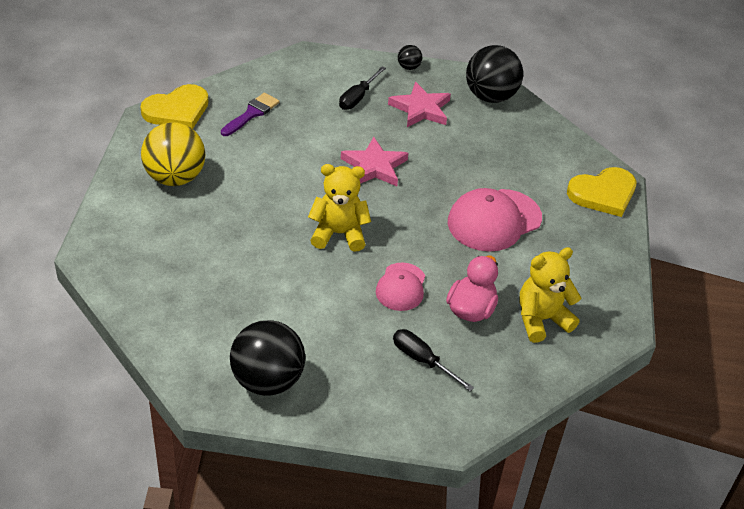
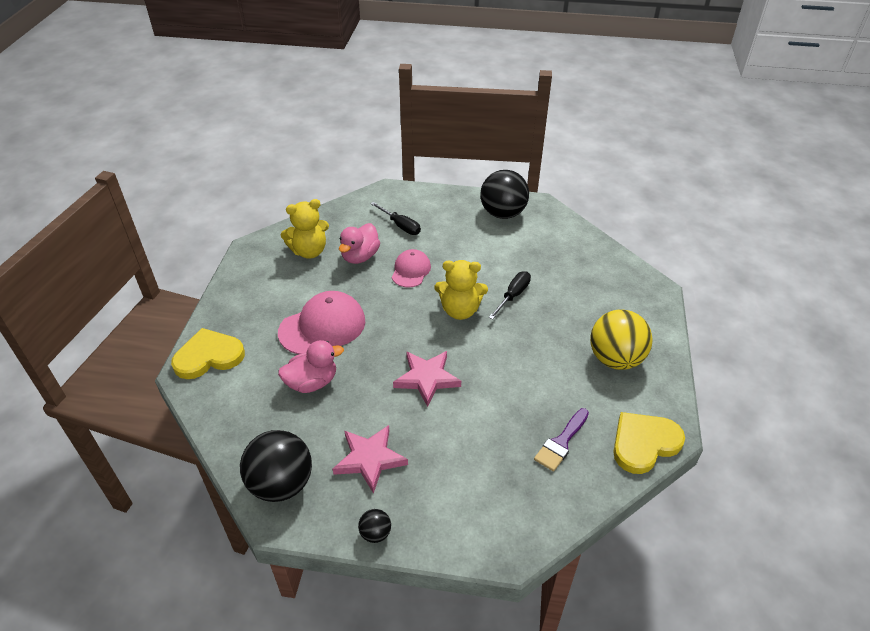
camera: 175 degrees left, 0 degrees up
(358, 97) = (442, 474): black screwdriver -> black screwdriver (513, 295)
(488, 167) = (312, 382): none -> pink duck

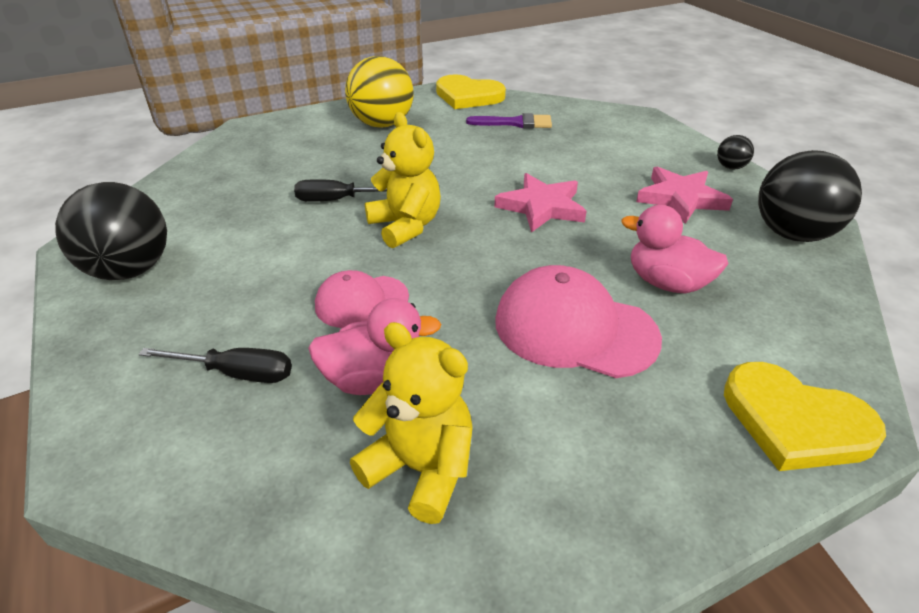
camera: 125 degrees left, 5 degrees down
(400, 226) = (237, 373): black screwdriver -> black screwdriver turned 90 degrees clockwise

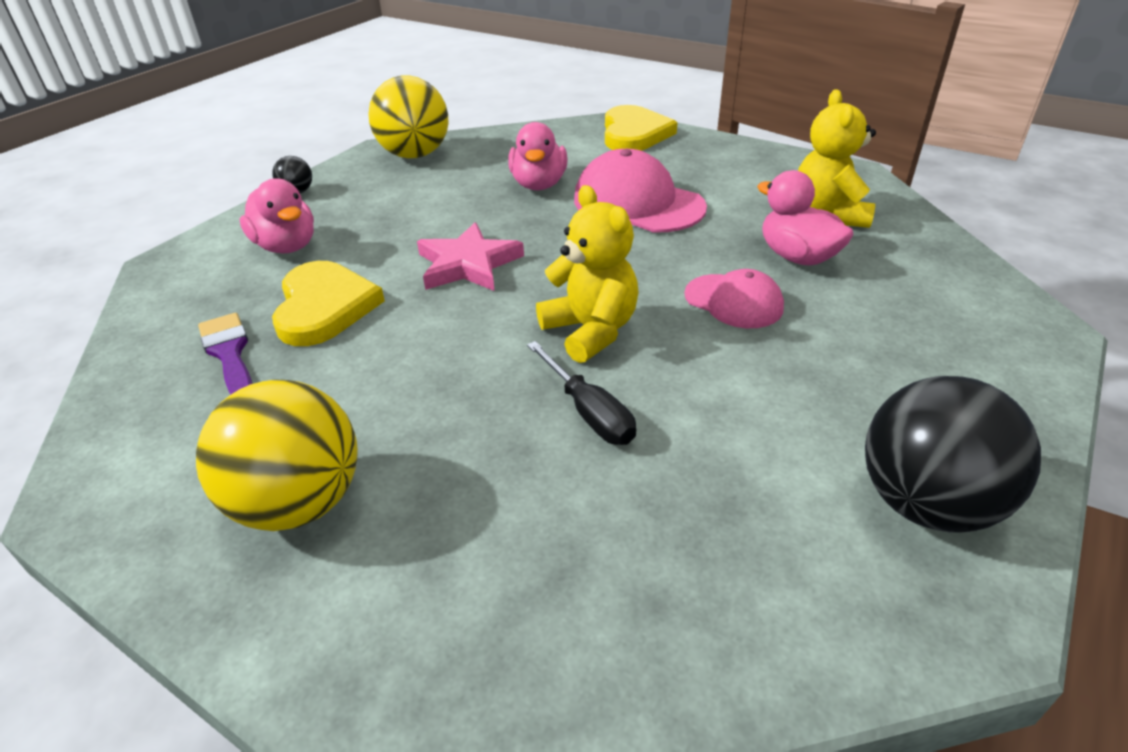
camera: 120 degrees left, 0 degrees up
(237, 373) = (891, 318): black screwdriver -> none
(405, 226) = (591, 331): yellow teddy bear -> yellow teddy bear turned 120 degrees clockwise
(468, 96) = (110, 449): yellow heart -> yellow heart (324, 307)
(574, 329) = (638, 203): pink cap -> pink cap turned 135 degrees clockwise
(633, 151) = (287, 246): none -> pink duck
(681, 198) = (387, 203): pink star -> none
(792, 234) = (415, 155): black ball -> yellow ball

